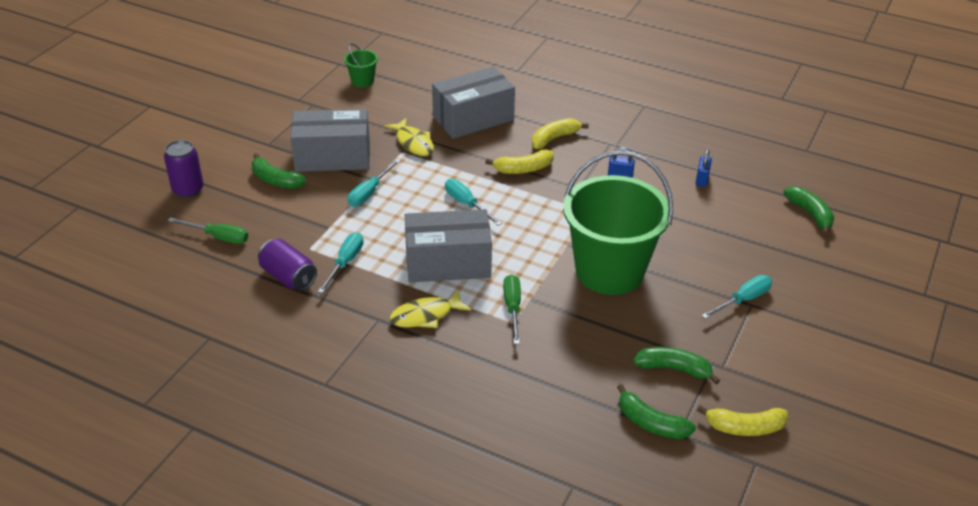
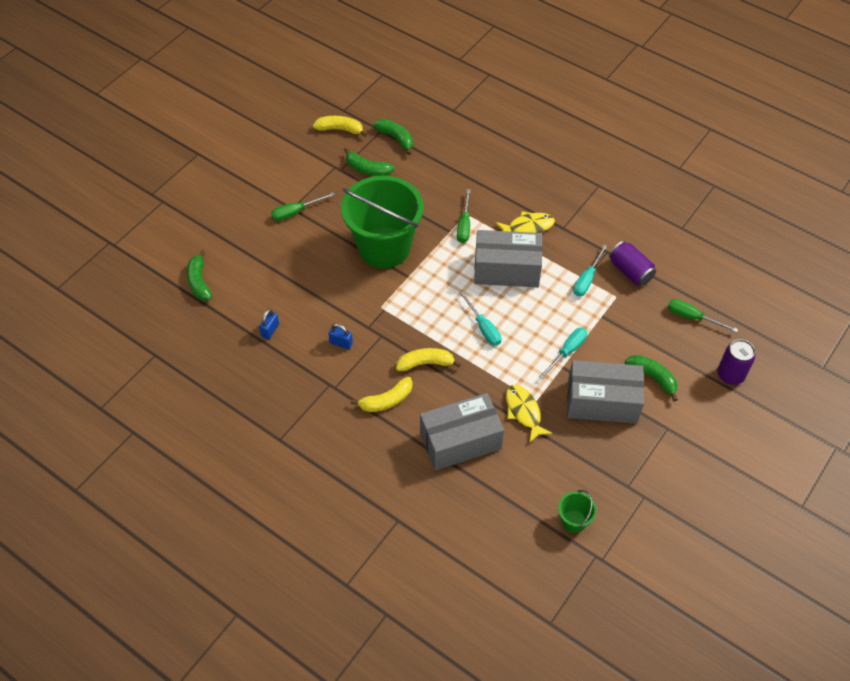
camera: 170 degrees left, 15 degrees up
(743, 300) = (296, 212): turquoise screwdriver -> green screwdriver

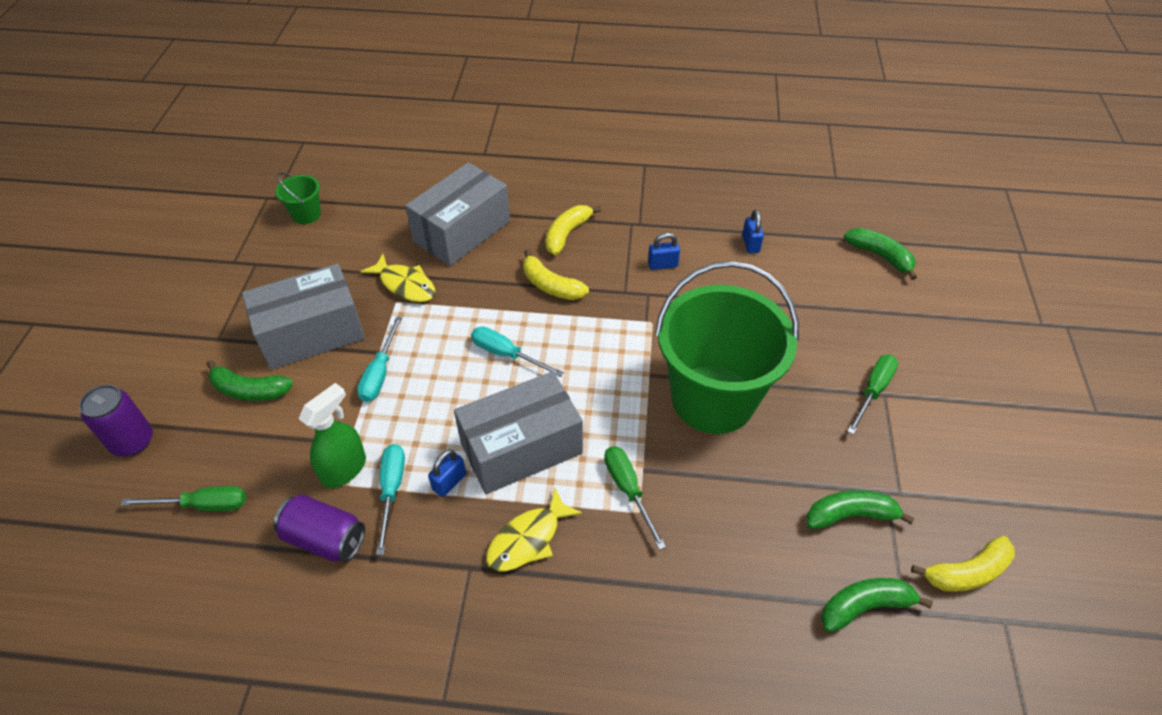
camera: 150 degrees right, 5 degrees down
(396, 138) = (865, 606): green banana -> green banana turned 150 degrees clockwise
(425, 363) = (550, 285): yellow banana -> yellow banana turned 75 degrees clockwise
(554, 270) = (449, 482): none -> blue padlock
(609, 302) = (344, 469): none -> green spray bottle

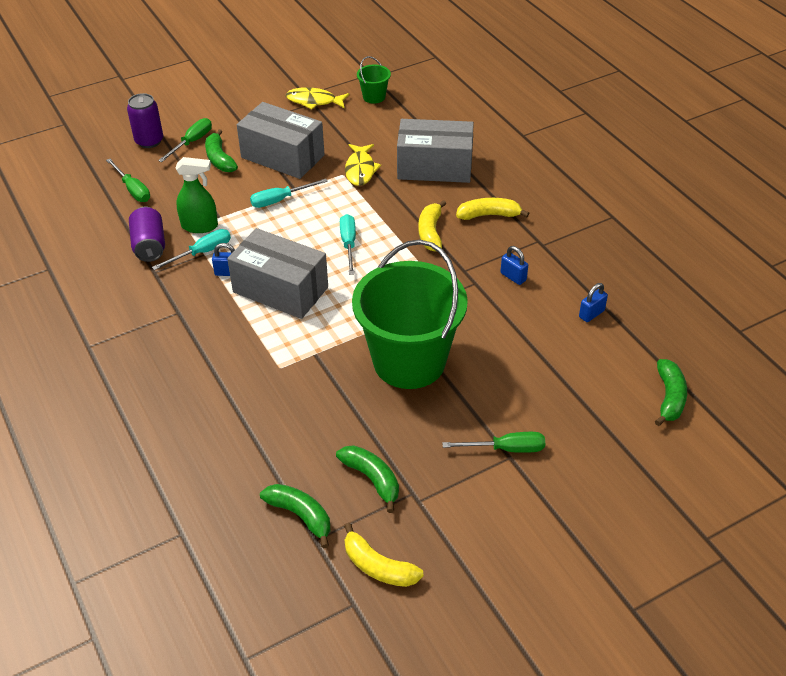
camera: 55 degrees right, 5 degrees down
(528, 539) = (217, 327): yellow fish -> yellow fish (314, 101)
(628, 490) = (292, 354): green screwdriver -> green screwdriver (192, 142)

